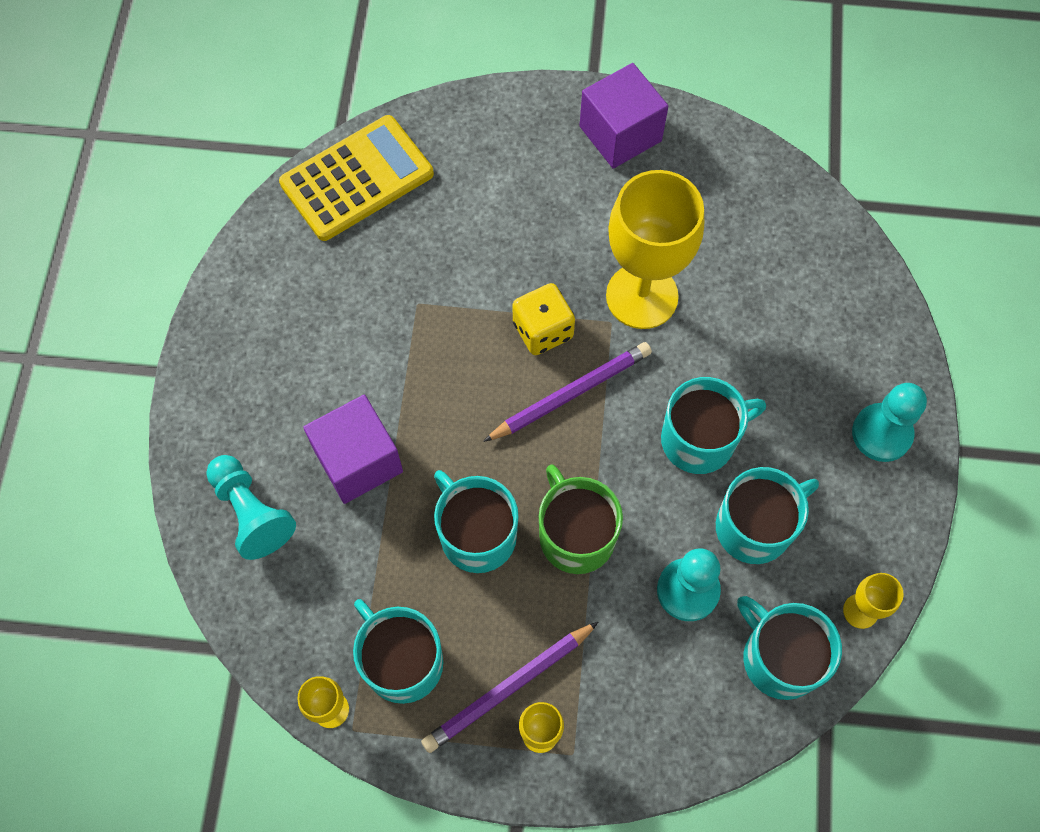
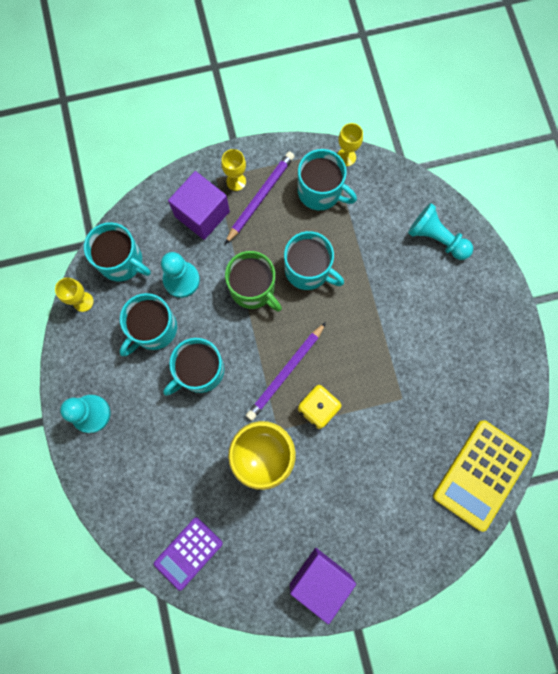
camera: 160 degrees right, 10 degrees up
(358, 461) = (392, 287): purple cube -> purple cube (202, 214)
(784, 215) = (188, 553): none -> purple calculator

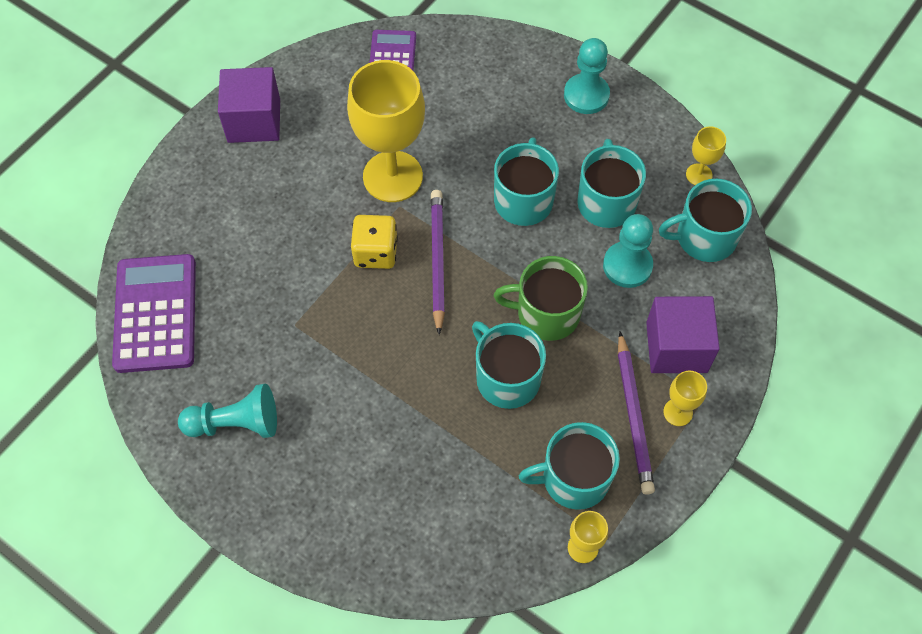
camera: 140 degrees right, 15 degrees down
(308, 270) = (506, 378): turquoise mug -> turquoise mug turned 60 degrees clockwise
(436, 238) = (390, 531): turquoise pawn -> turquoise pawn (235, 423)
(481, 474) = (156, 313): yellow calculator -> purple calculator

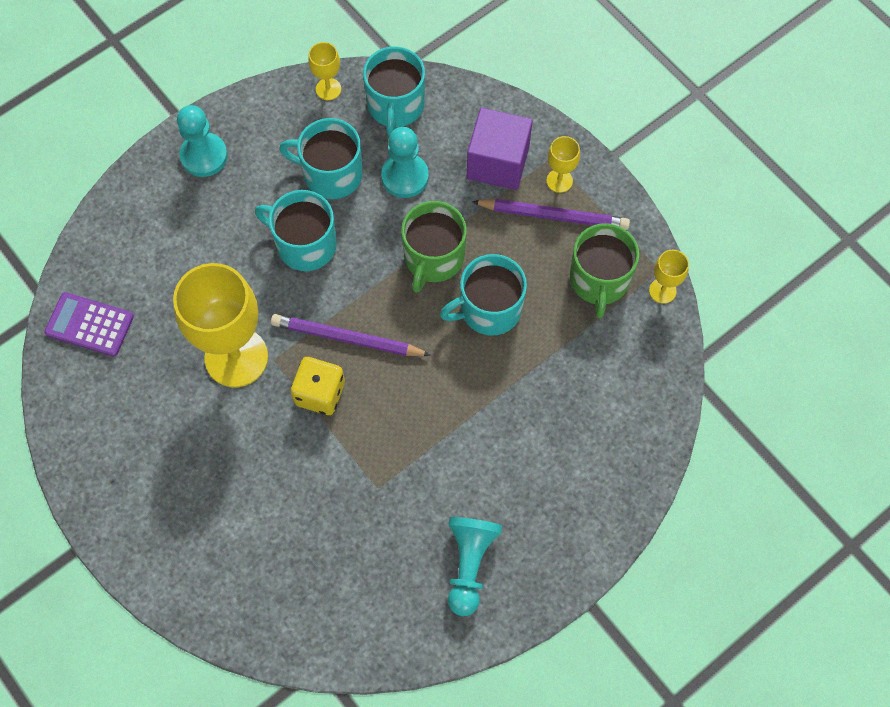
camera: 75 degrees left, 5 degrees up
(156, 313) = (323, 625): purple calculator -> none
(254, 121) = (115, 482): purple cube -> none
(574, 478) = (599, 280): turquoise mug -> green mug

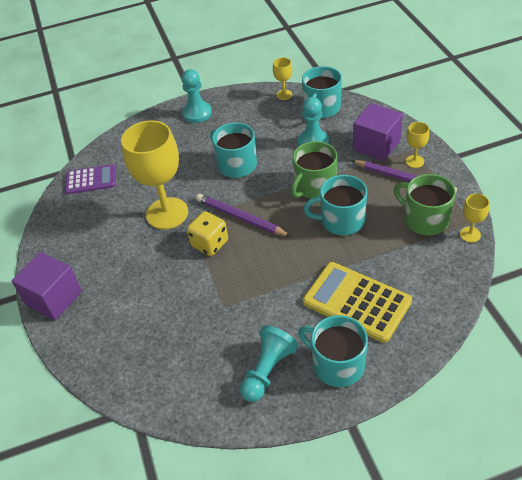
camera: 25 degrees right, 20 degrees down
(89, 324) = (91, 180): purple calculator -> purple calculator turned 135 degrees clockwise
(134, 541) = (54, 298): none -> purple cube
(331, 174) = (268, 134): turquoise mug -> turquoise mug (337, 364)
(548, 434) = (356, 302): none -> yellow calculator
(599, 280) = (425, 220): green mug -> green mug turned 105 degrees clockwise

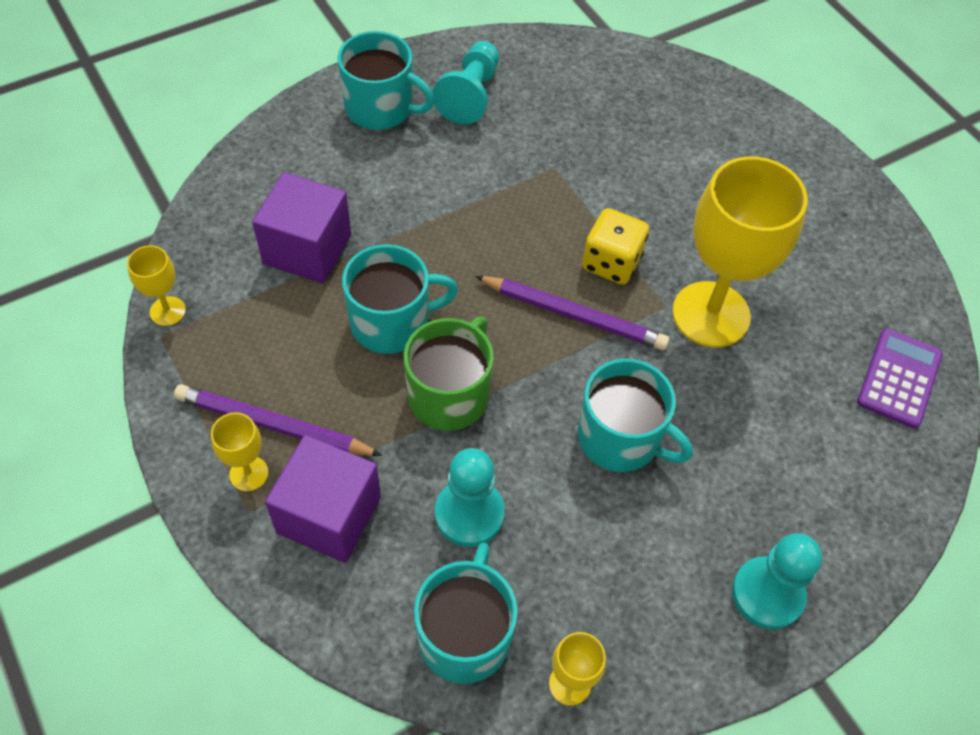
camera: 160 degrees right, 10 degrees up
(54, 298) = (813, 160): purple cube -> purple cube (307, 249)
(91, 180) = (899, 378): purple calculator -> purple calculator turned 135 degrees clockwise
(356, 302) = (358, 188): yellow calculator -> none
(425, 220) = (242, 335): green mug -> none

